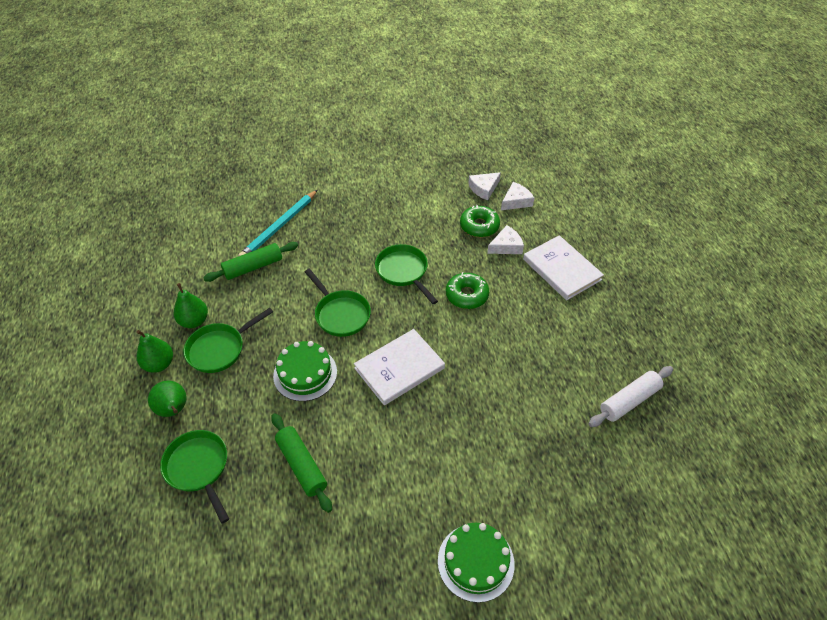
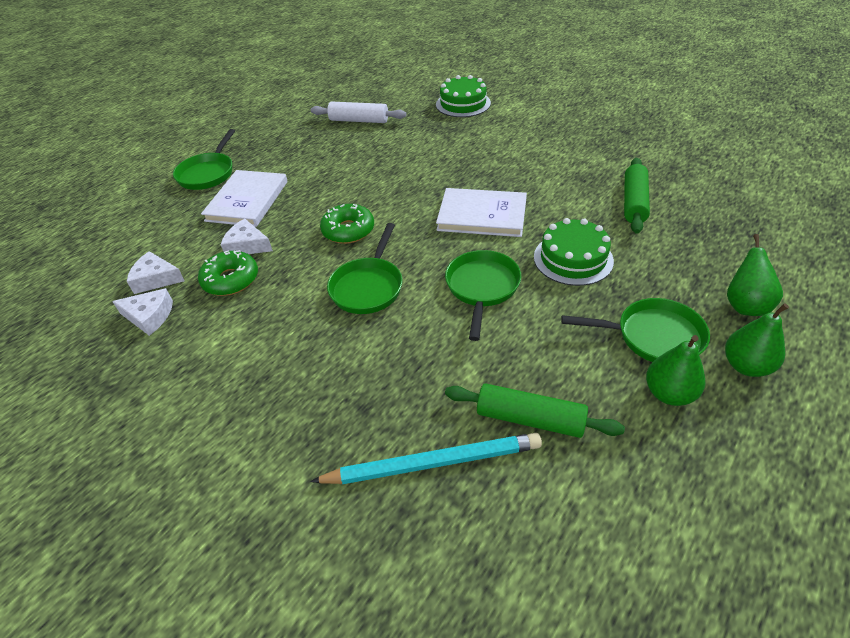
camera: 130 degrees left, 5 degrees down
(199, 468) = (736, 246): green pan -> green pan (208, 173)
(476, 562) = (556, 114): green cake -> green cake (463, 104)

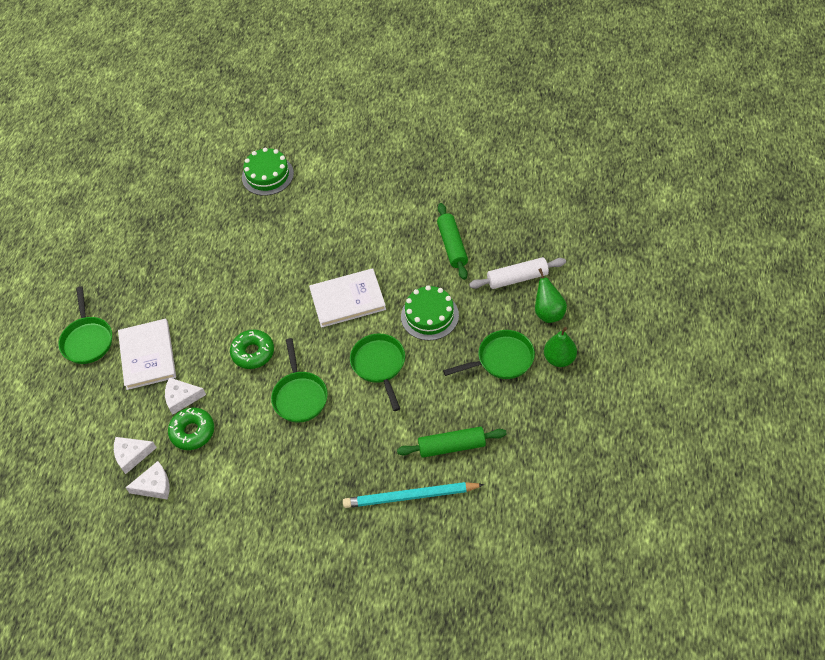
camera: 25 degrees left, 10 degrees up
(359, 120) = (183, 228): white rolling pin -> white rolling pin (517, 278)
(433, 462) = (410, 497): turquoise pencil -> turquoise pencil turned 150 degrees counterclockwise
(669, 393) = (522, 396): green pear -> none

